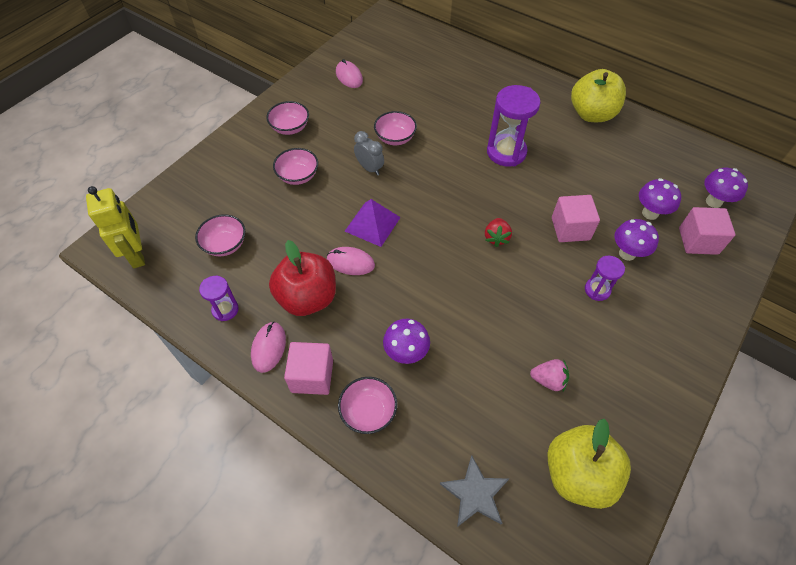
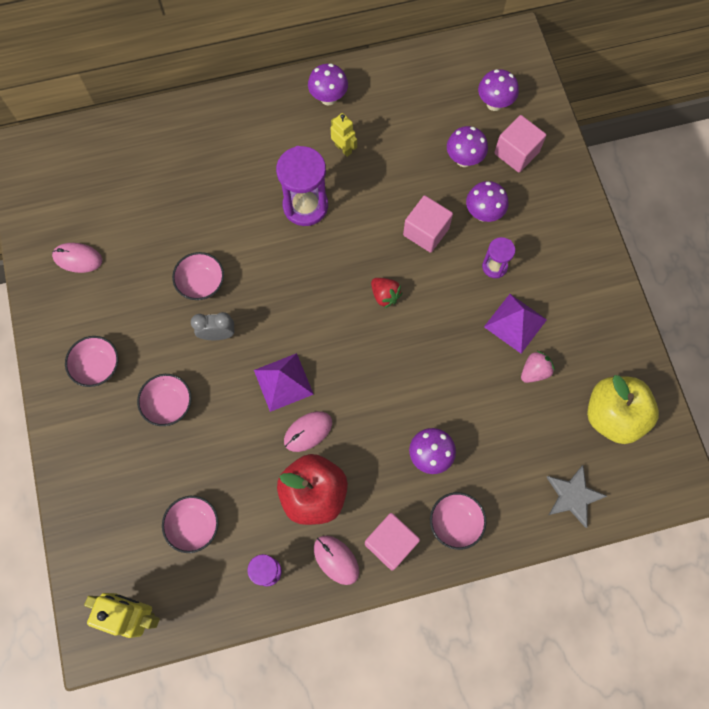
camera: 50 degrees left, 15 degrees up
(569, 144) = (343, 148): none -> yellow robot
(571, 337) = (515, 323): none -> purple pyramid
(591, 114) = (328, 98): yellow apple -> purple mushroom

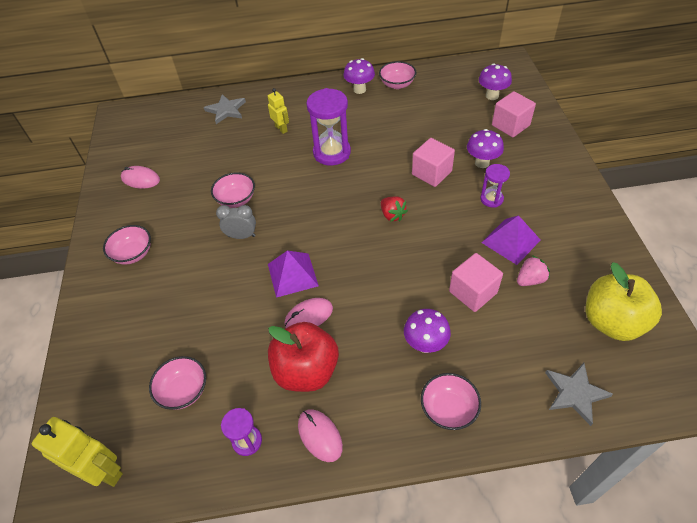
camera: 10 degrees right, 20 degrees down
(161, 140) = (226, 110): none -> grey star
(168, 404) = (186, 286): pink bowl -> pink bowl (397, 84)
(343, 148) = (367, 119): yellow robot -> yellow robot (281, 129)
(390, 543) = (379, 424): pink cube -> pink cube (473, 292)
(464, 159) = (466, 128): purple mushroom -> none

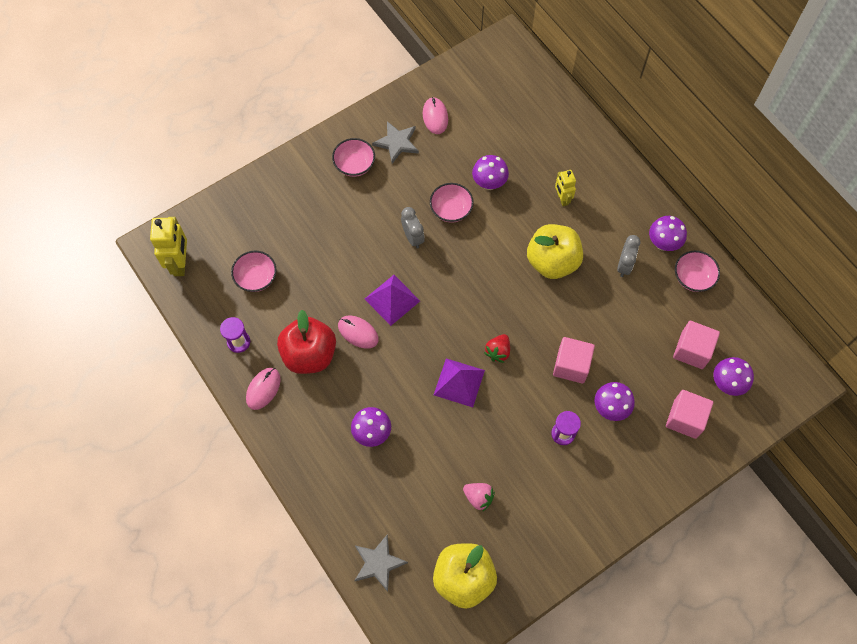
camera: 60 degrees right, 15 degrees up
(226, 110) = (562, 133): grey star -> grey star (397, 143)
(232, 166) = (489, 183): none -> purple mushroom
(281, 129) = (562, 199): yellow robot -> yellow robot turned 135 degrees clockwise
(332, 153) = (552, 261): purple hourglass -> yellow apple
(363, 115) = (624, 265): none -> grey clock
(448, 409) = (323, 471): pink bowl -> none
(473, 292) = (442, 453): pink cube -> pink cube (692, 350)
(511, 241) = (517, 467): purple pyramid -> purple pyramid (459, 382)

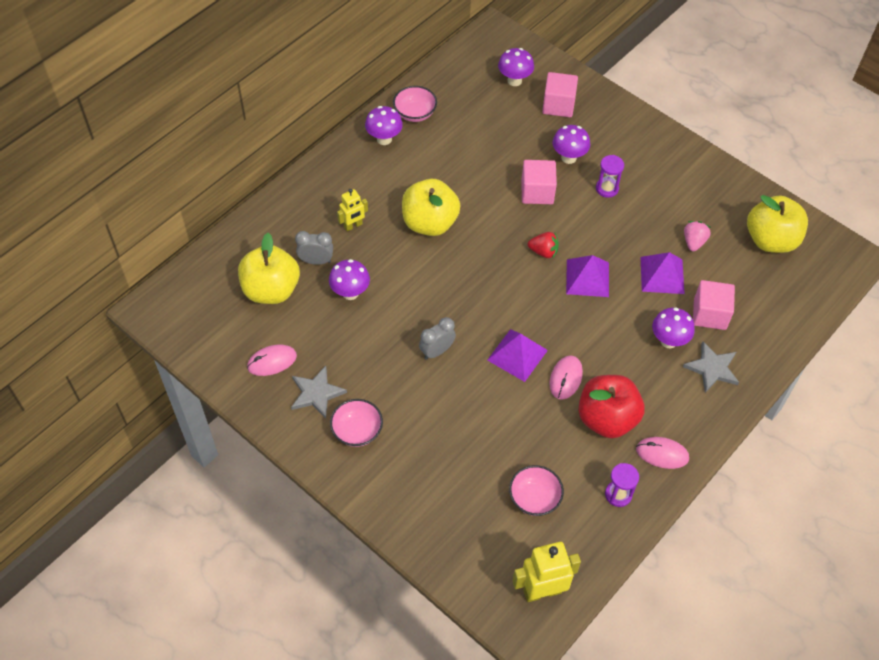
camera: 105 degrees left, 10 degrees down
(378, 563) = (789, 308): grey star -> grey star (712, 368)
(446, 452) = (662, 275): none -> purple pyramid
(451, 210) = (392, 322): pink bowl -> none
(506, 126) = (271, 290): none -> yellow apple
(624, 265) = (417, 165): grey clock -> grey clock (316, 261)
(692, 350) = (490, 107): pink cube -> pink cube (709, 314)

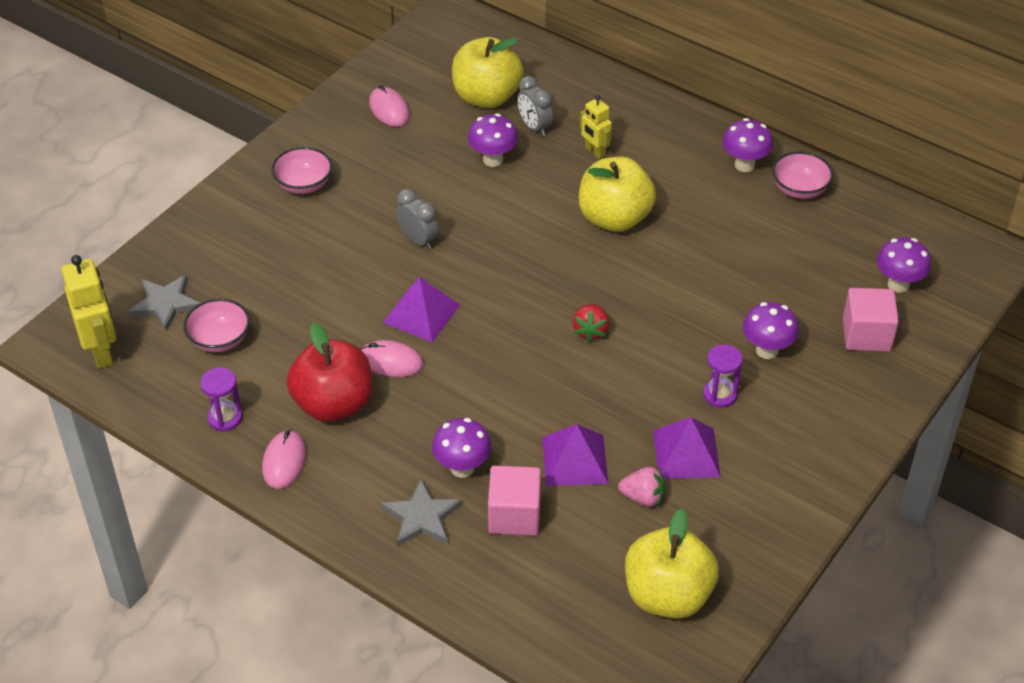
camera: 85 degrees right, 10 degrees down
(316, 261) = (534, 127): grey clock -> grey clock turned 150 degrees clockwise
(316, 393) = (350, 148): grey star -> grey star (165, 304)
(537, 192) = (693, 319): pink cube -> none
(587, 278) = (555, 378): purple pyramid -> purple pyramid (686, 453)

